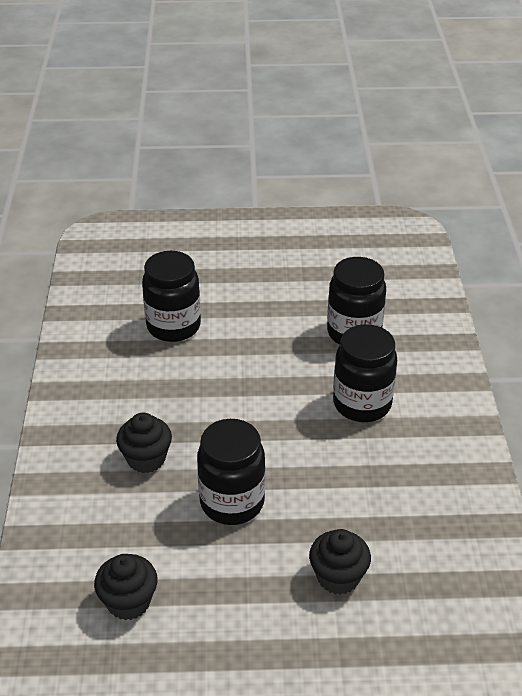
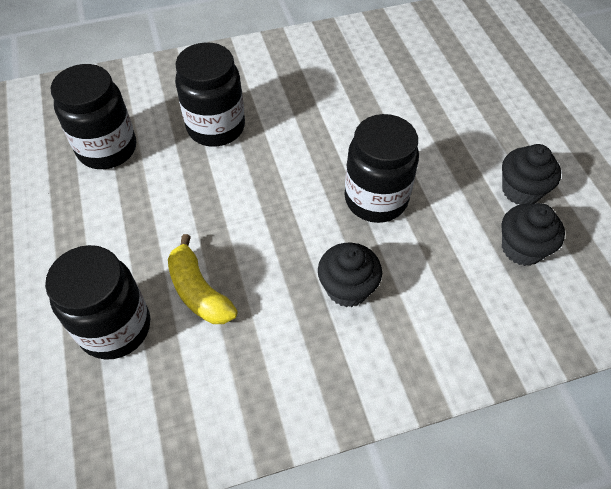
camera: 105 degrees left, 15 degrees up
(184, 371) = (199, 291): none -> yellow banana
(338, 577) = (422, 113): black cupcake -> black cupcake (521, 190)

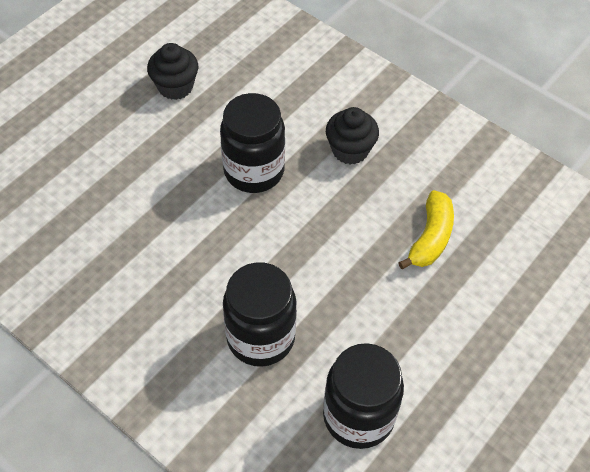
camera: 125 degrees left, 0 degrees up
(115, 327) = (503, 271): black jar -> none
(522, 248) = (234, 69): black cupcake -> none

